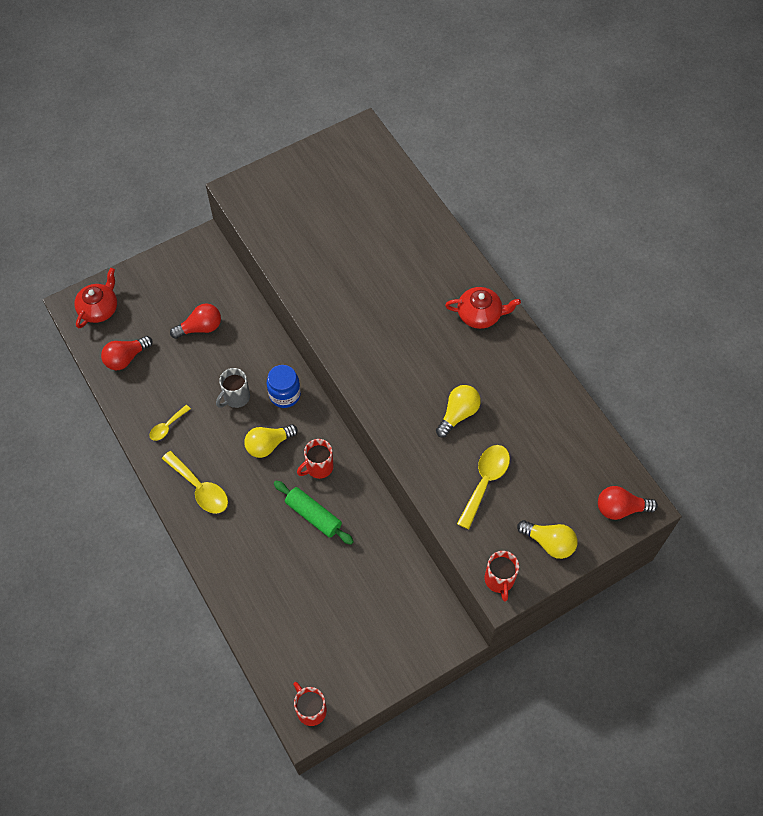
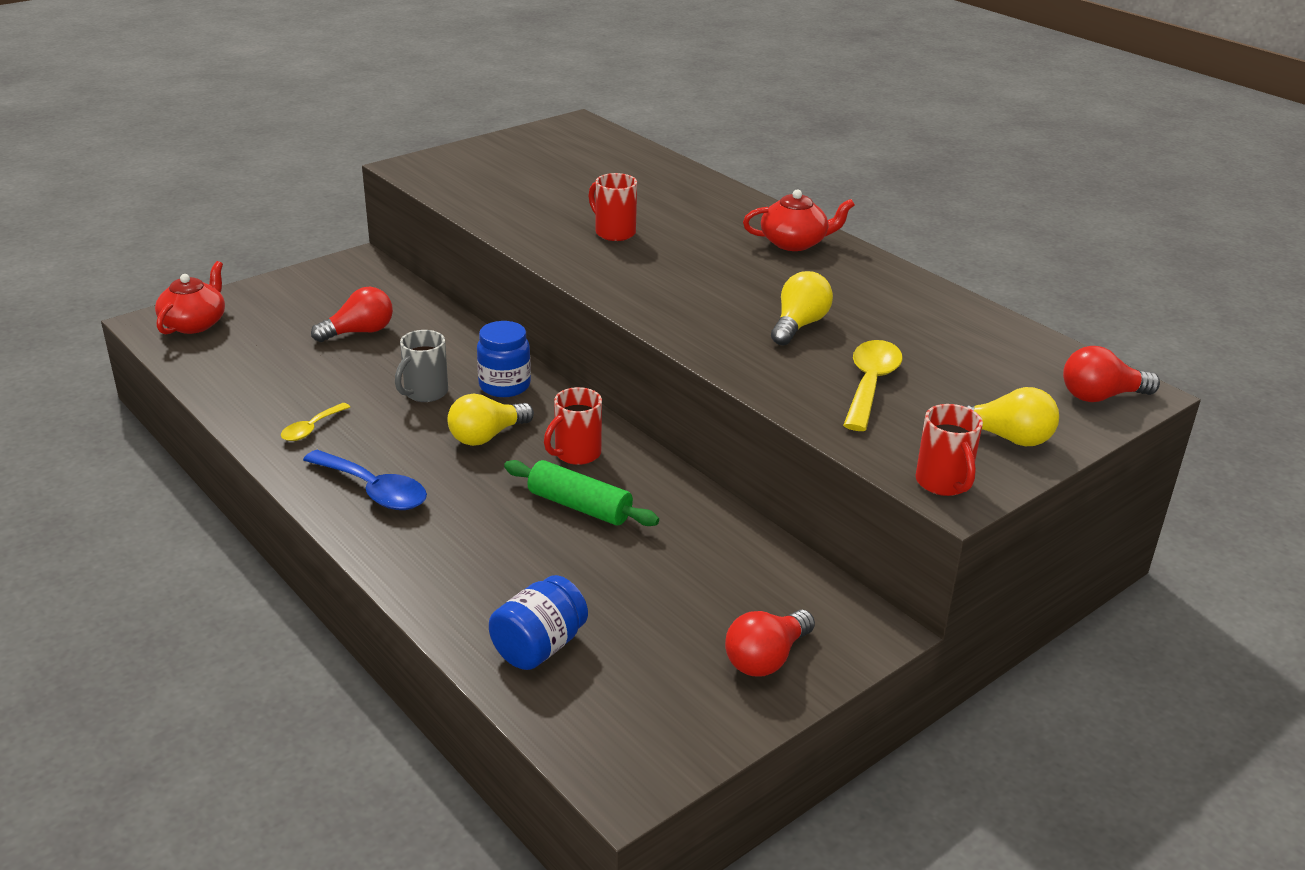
camera: 10 degrees left, 30 degrees down
(126, 358) = (238, 366): red light bulb -> red light bulb (766, 658)
(200, 488) = (374, 490): yellow spoon -> blue spoon
(276, 626) = (539, 647): none -> blue jar
(310, 709) = (632, 759): red mug -> red mug (614, 232)

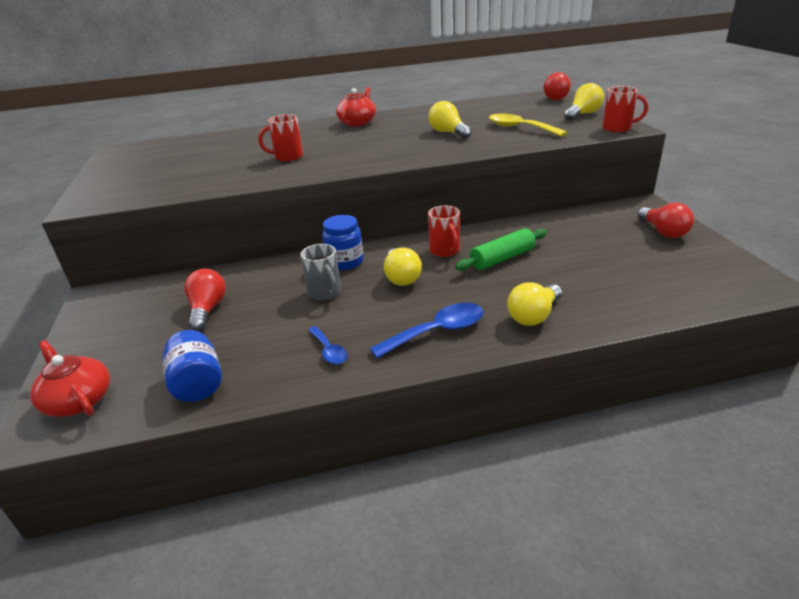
camera: 60 degrees left, 0 degrees up
(311, 428) = (329, 351): yellow spoon -> blue spoon
(438, 557) = (533, 316): none -> yellow light bulb
(539, 647) = (642, 293): blue jar -> blue jar (197, 384)

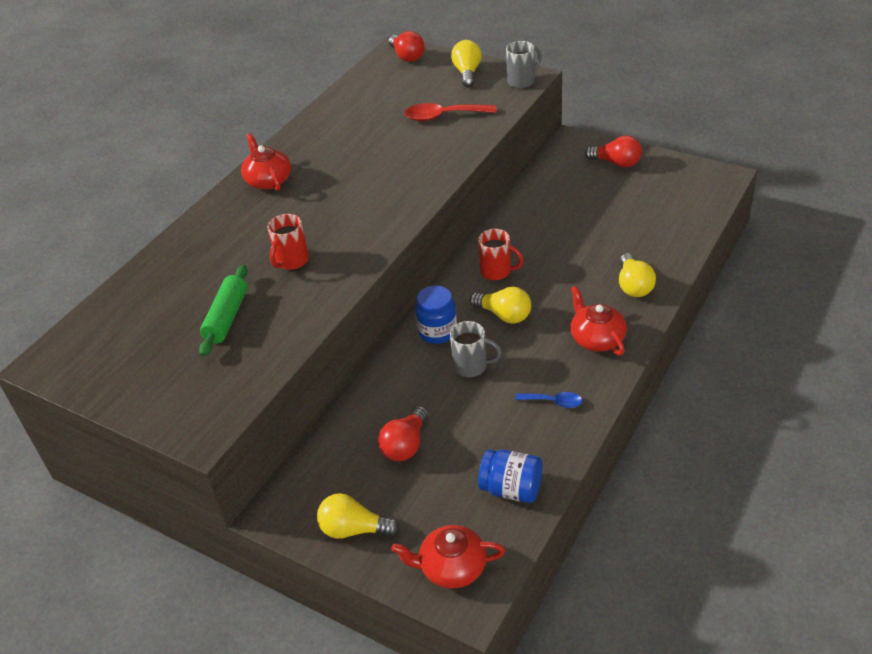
camera: 45 degrees left, 10 degrees up
(207, 309) = (405, 445): red light bulb -> red light bulb turned 105 degrees counterclockwise
(437, 332) = (596, 338): blue spoon -> red teapot
(448, 133) = (389, 152): yellow light bulb -> yellow light bulb (354, 529)
(502, 258) = (548, 252): green rolling pin -> green rolling pin (227, 317)
(520, 128) = (443, 116): yellow spoon -> red spoon
(618, 128) = (522, 81): red mug -> grey mug

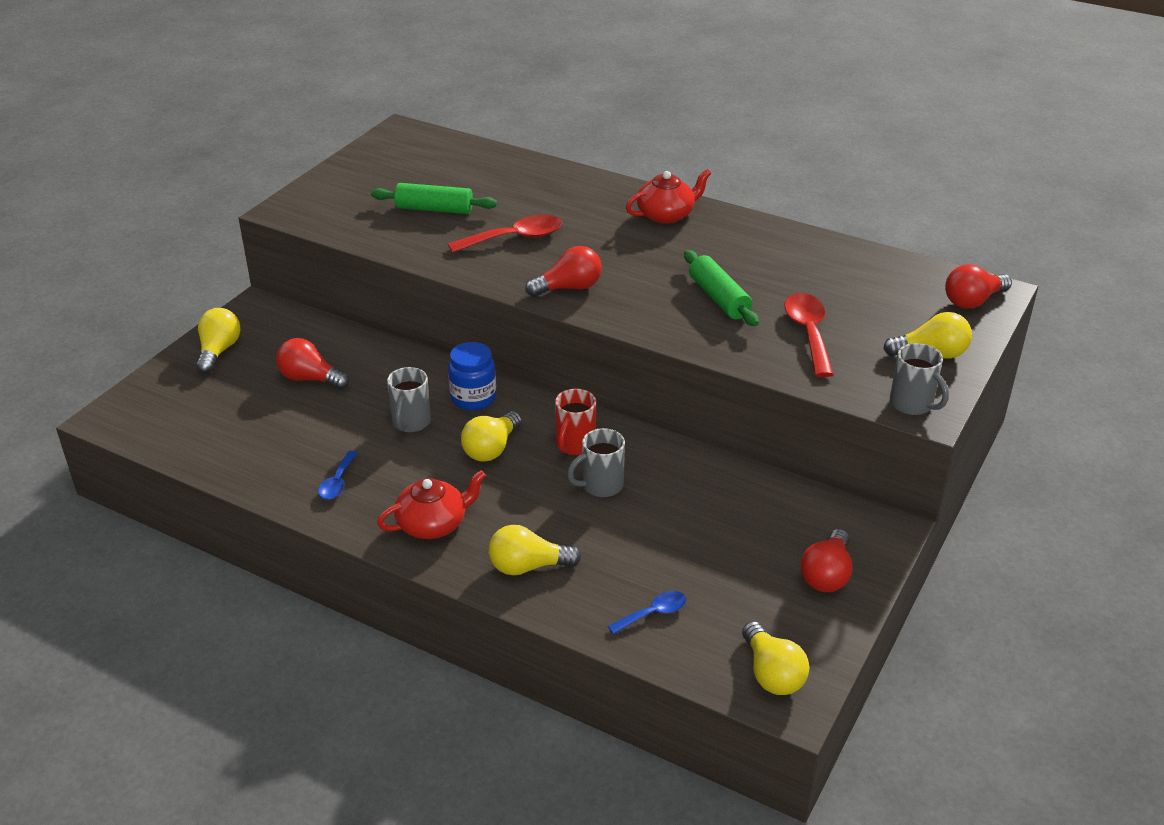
camera: 85 degrees right, 5 degrees down
(291, 261) = (514, 238): red mug -> red spoon
(376, 225) = (569, 288): none -> red light bulb
(397, 153) = (719, 298): none -> green rolling pin
(451, 567) = (151, 408): red teapot -> none
(511, 489) = (226, 447): blue jar -> none
(543, 256) = (601, 485): none -> grey mug
(666, 228) = (653, 613): none -> blue spoon
(703, 183) = (772, 673): none -> yellow light bulb

